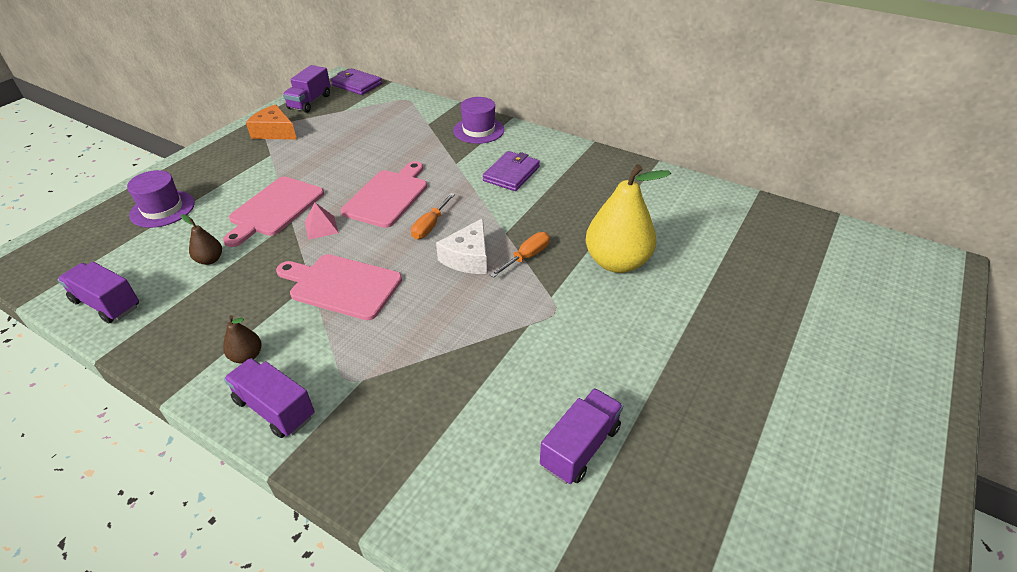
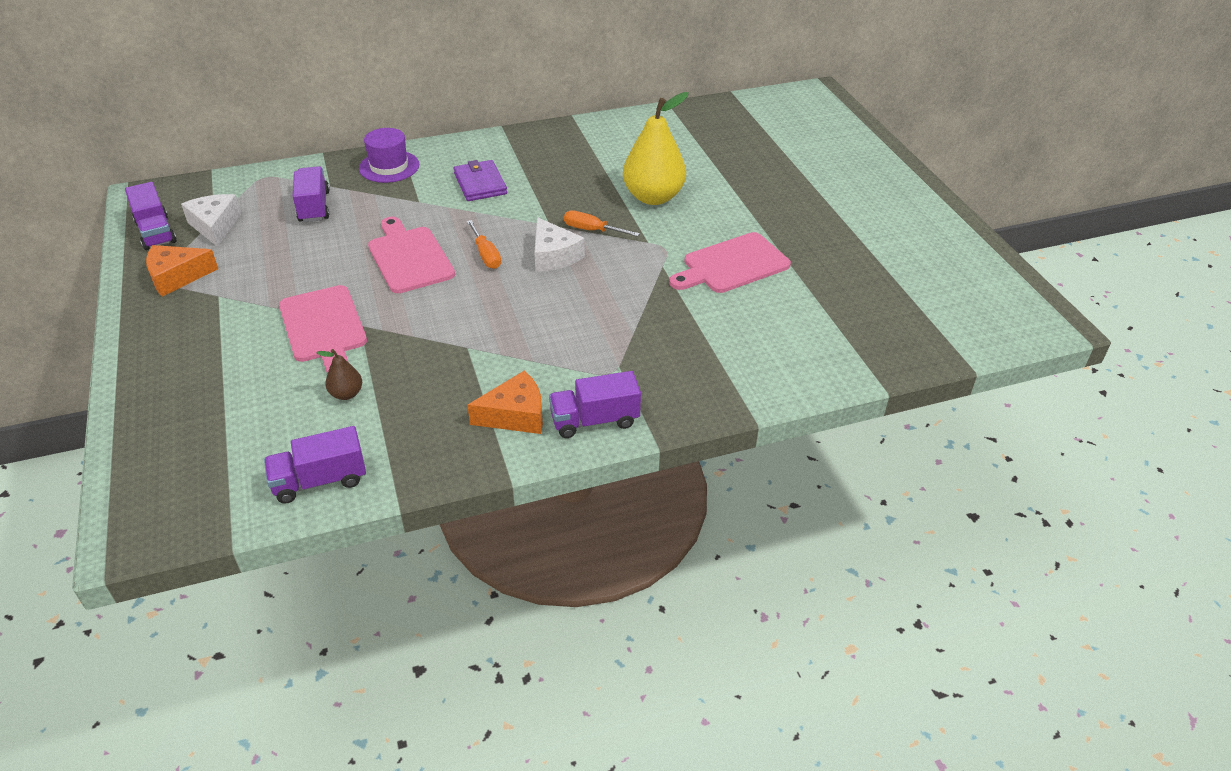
camera: 50 degrees left, 0 degrees up
(162, 209) = (203, 399): purple hat -> none
(247, 356) = (515, 415): brown pear -> orange cheese
(321, 227) = (397, 311): pink pyramid -> none
(337, 114) = (215, 226): none -> white cheese
(342, 285) = (496, 332): pink cutting board -> pink cutting board (732, 265)
(356, 84) = (176, 191): purple wallet -> none
(526, 257) = (592, 230): orange screwdriver -> orange screwdriver turned 60 degrees counterclockwise
(580, 447) = (789, 301): purple truck -> purple truck (314, 207)

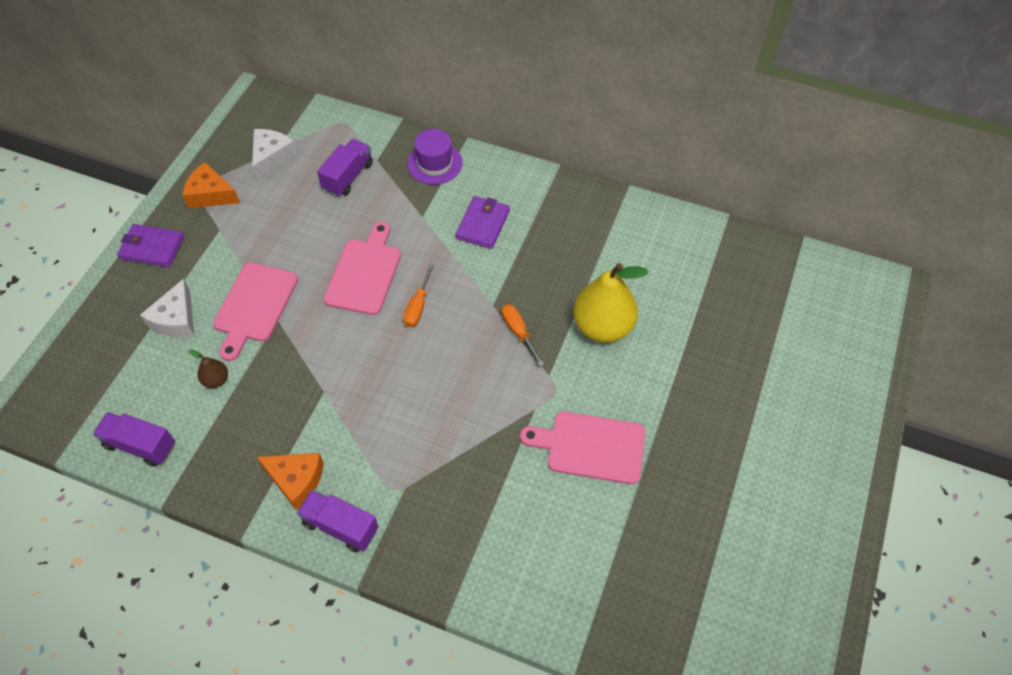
camera: 40 degrees right, 15 degrees up
(153, 341) = (152, 248): none -> purple wallet
(156, 232) = (233, 140): purple truck -> none
(554, 256) = (464, 341): white cheese -> white cheese (176, 319)

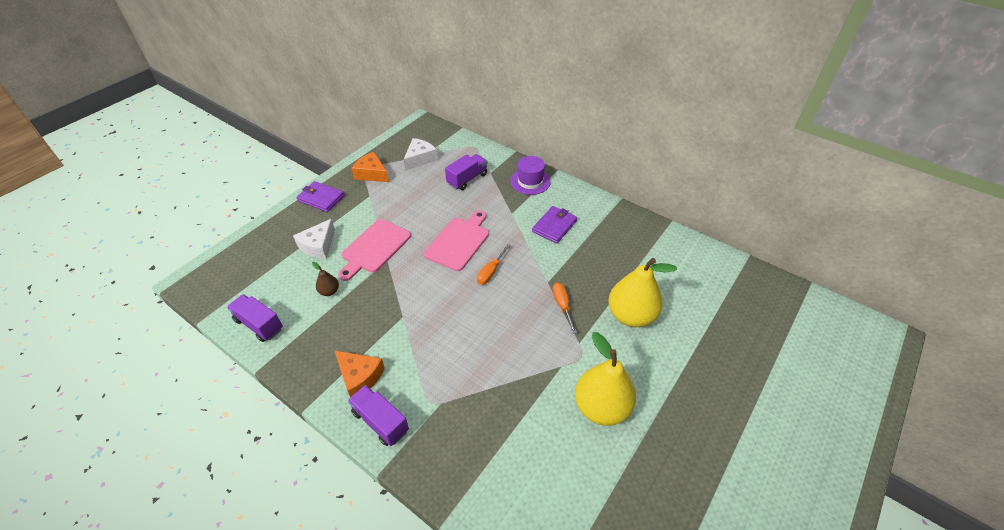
camera: 15 degrees right, 10 degrees down
(590, 447) = (601, 407): pink cutting board -> yellow pear

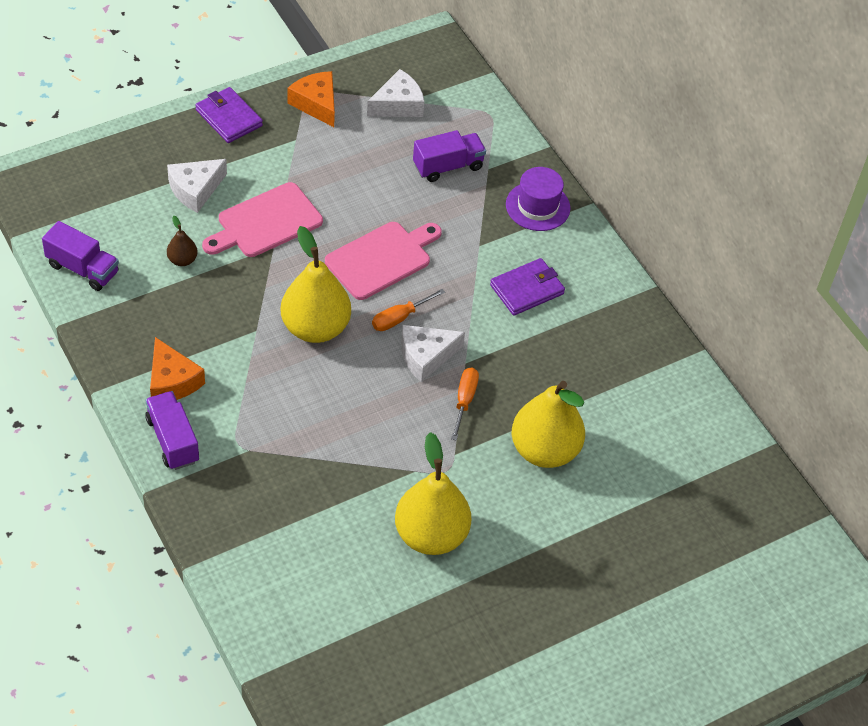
camera: 20 degrees right, 5 degrees up
(259, 324) = (83, 269): purple truck -> purple truck turned 150 degrees clockwise
(441, 299) = (315, 328): none -> yellow pear
(521, 288) = (426, 356): none -> white cheese

